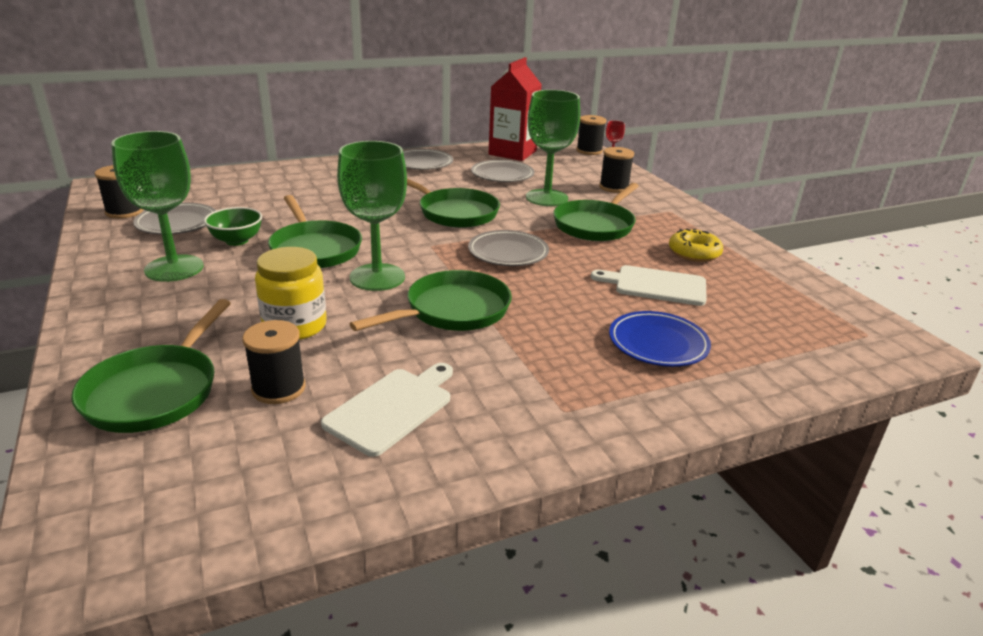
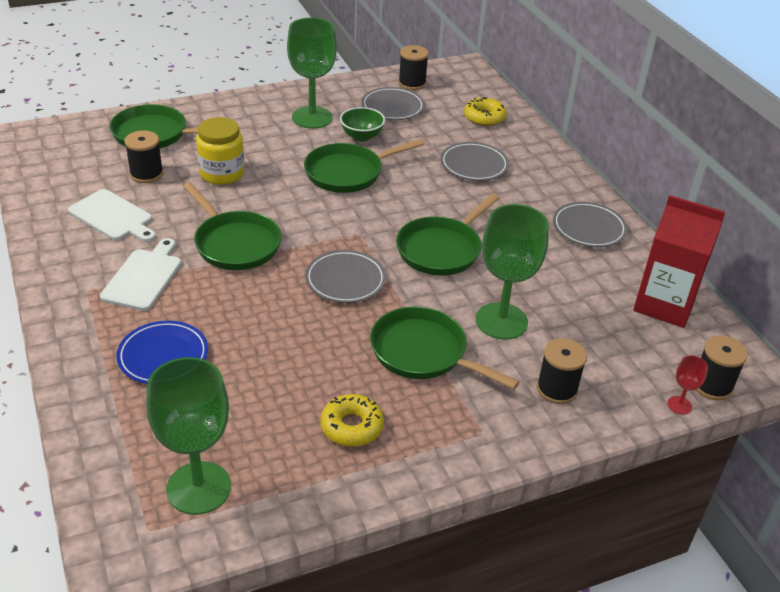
camera: 90 degrees right, 10 degrees up
(226, 184) = (484, 117): none -> yellow donut
(377, 277) = (295, 205): green goblet -> green goblet (198, 488)
(502, 175) = (570, 290): grey plate -> grey plate (474, 165)
(656, 285) = (271, 376): white cutting board -> white cutting board (144, 277)

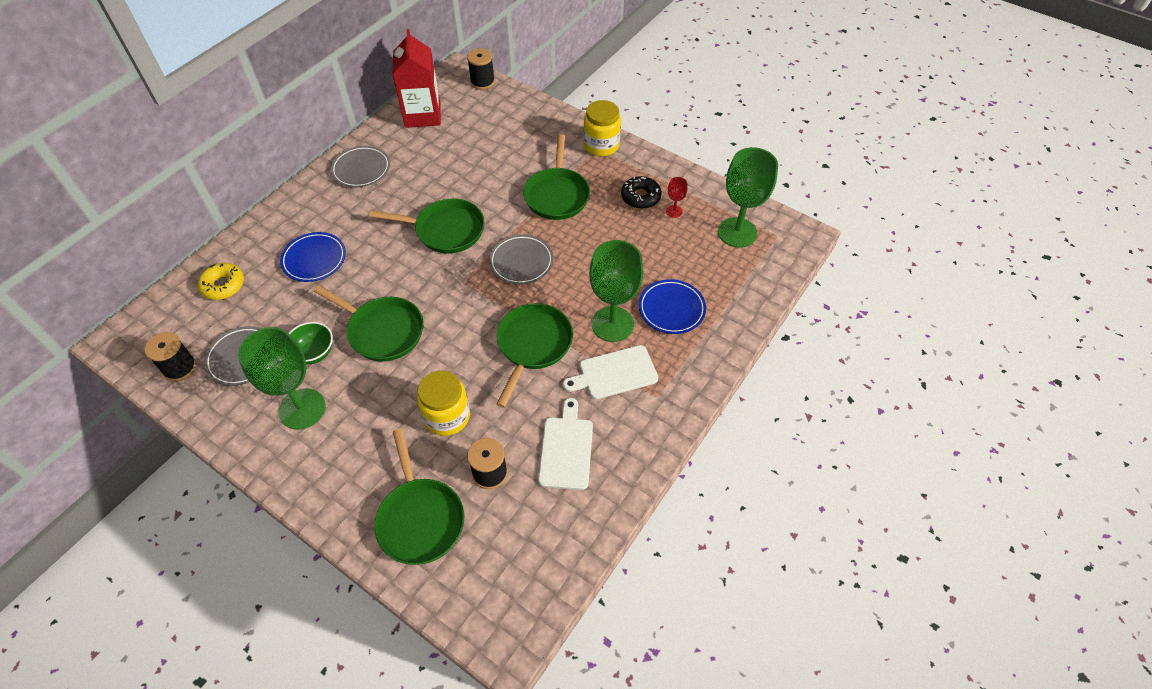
camera: 120 degrees left, 15 degrees up
(352, 427) = (640, 197): yellow donut -> black donut
(474, 165) = (314, 259): grey plate -> blue plate
(484, 441) = (601, 145): none -> yellow jar
(501, 321) = (498, 174): green goblet -> green goblet (612, 324)
(557, 389) = (537, 133): black spool -> none
(679, 405) = (509, 89): red goblet -> red goblet (674, 211)

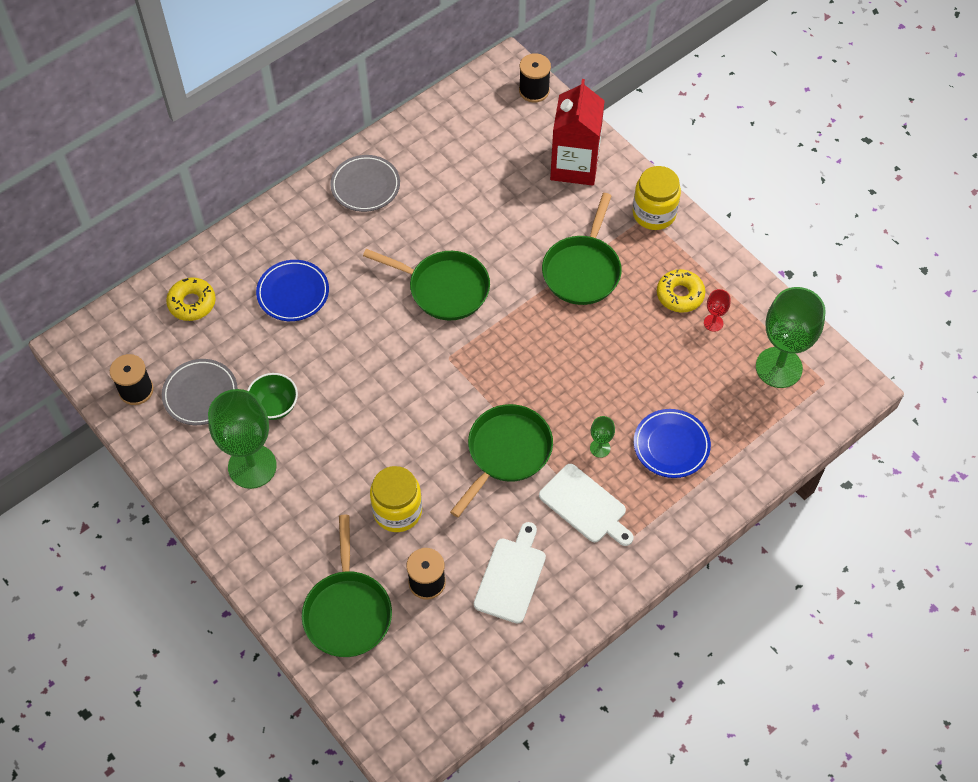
camera: 15 degrees right, 5 degrees up
(382, 331) = (350, 397): green pan -> none
(423, 115) = (451, 124): red carton -> red carton (574, 165)
(521, 262) = (519, 348): grey plate -> none
(612, 324) = (600, 448): green goblet -> green goblet, size x0.43
(614, 373) = (585, 506): white cutting board -> white cutting board turned 135 degrees counterclockwise
(640, 197) = (680, 295): black donut -> yellow donut

